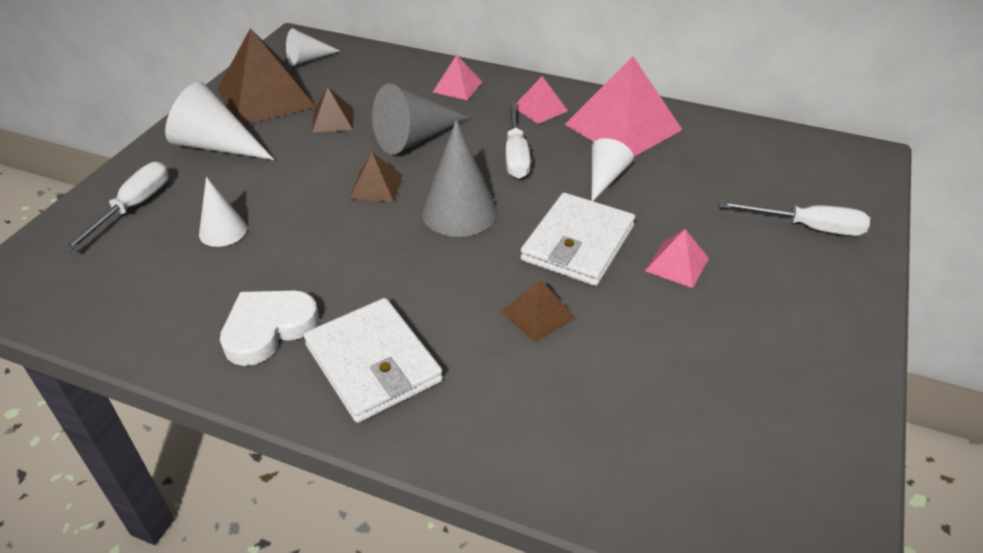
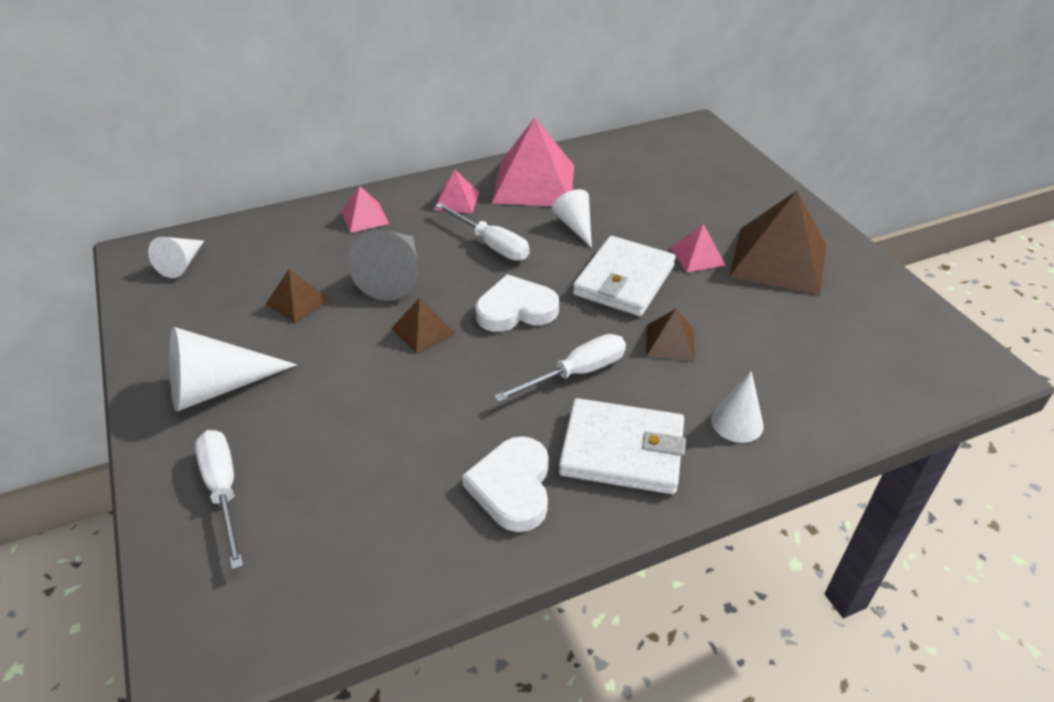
camera: 45 degrees left, 0 degrees up
(223, 231) = (349, 448): white cone -> white cone (737, 422)
(266, 97) = (196, 319): brown pyramid -> brown pyramid (778, 259)
(459, 212) = (516, 309): grey cone -> white heart
(578, 243) = (624, 280): white wallet -> white wallet turned 45 degrees clockwise
(807, 227) = (729, 189): white screwdriver -> white screwdriver (576, 373)

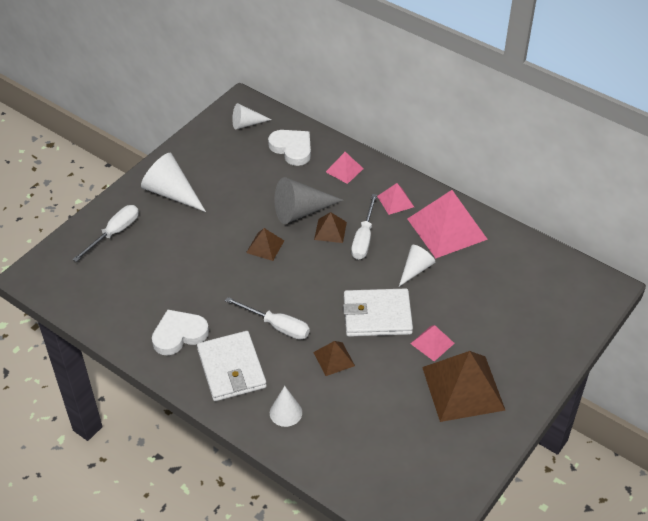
camera: 60 degrees right, 5 degrees up
(297, 302) = (251, 184): brown pyramid -> brown pyramid (330, 230)
(516, 309) = (311, 277): white heart -> white heart (292, 149)

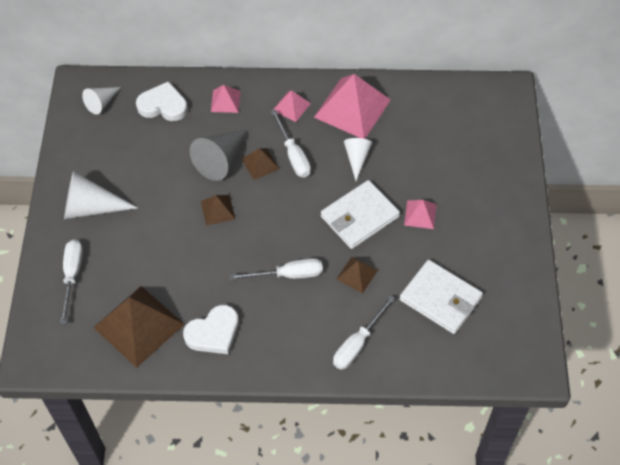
camera: 35 degrees left, 10 degrees up
(179, 334) = (213, 333): white heart -> white heart turned 150 degrees counterclockwise
(231, 368) = (283, 334): white wallet -> white wallet (440, 298)
(285, 412) = (357, 343): white cone -> white screwdriver
(463, 388) = (472, 238): brown pyramid -> brown pyramid (139, 325)

